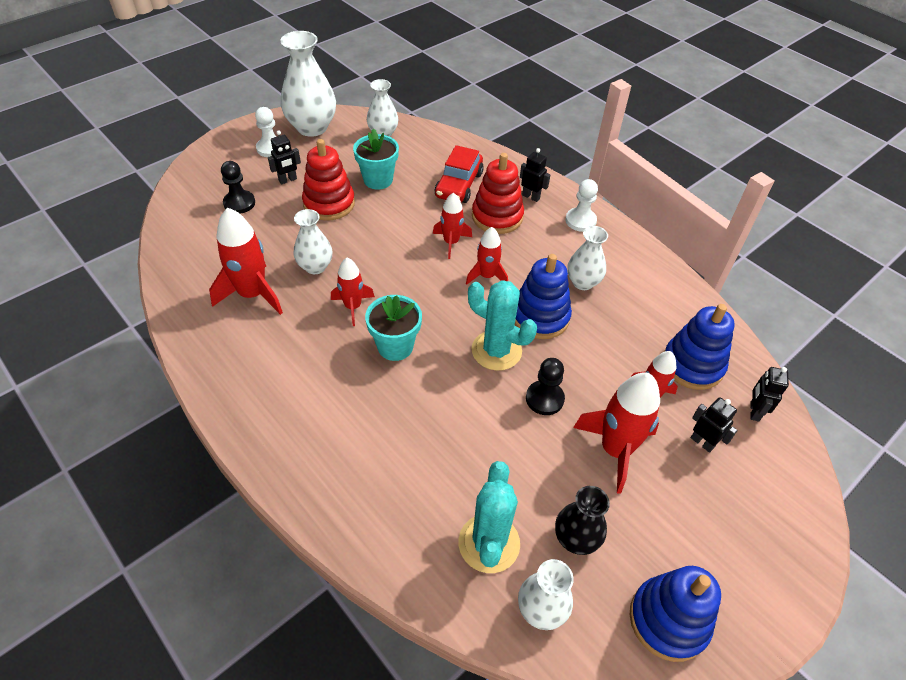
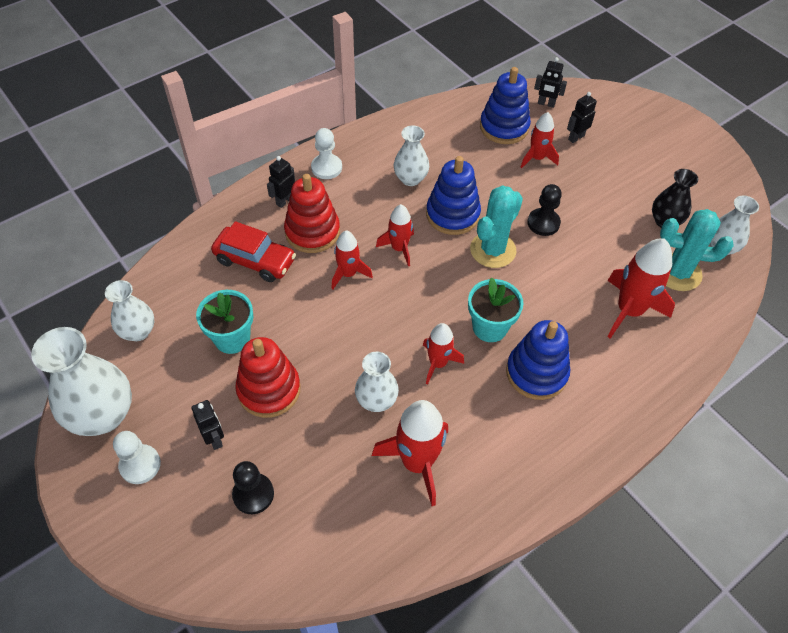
camera: 85 degrees left, 5 degrees up
(615, 450) = (588, 187): red rocket -> red rocket (629, 310)
(668, 620) = (713, 183): blue stacking toy -> blue stacking toy (536, 373)

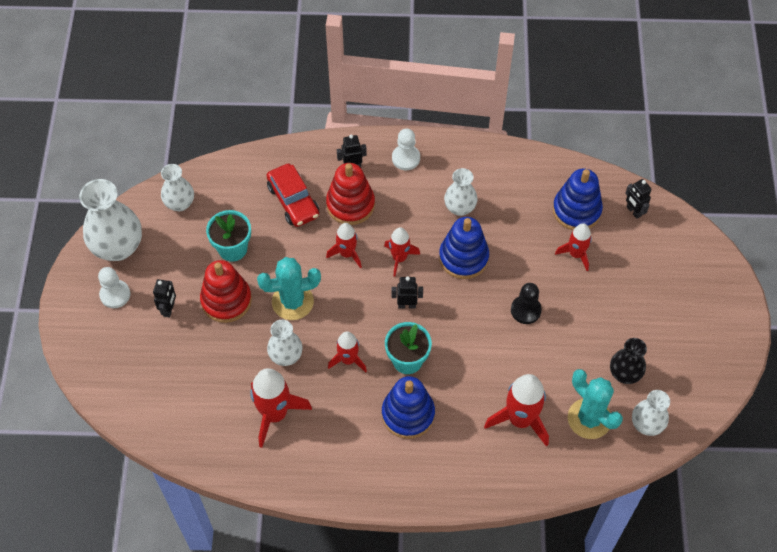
camera: 40 degrees right, 5 degrees up
(253, 494) = (163, 360): black pawn -> none
(493, 250) = (466, 305): turquoise cactus -> turquoise cactus (292, 302)
(576, 137) = (627, 257): black robot -> black robot (407, 305)

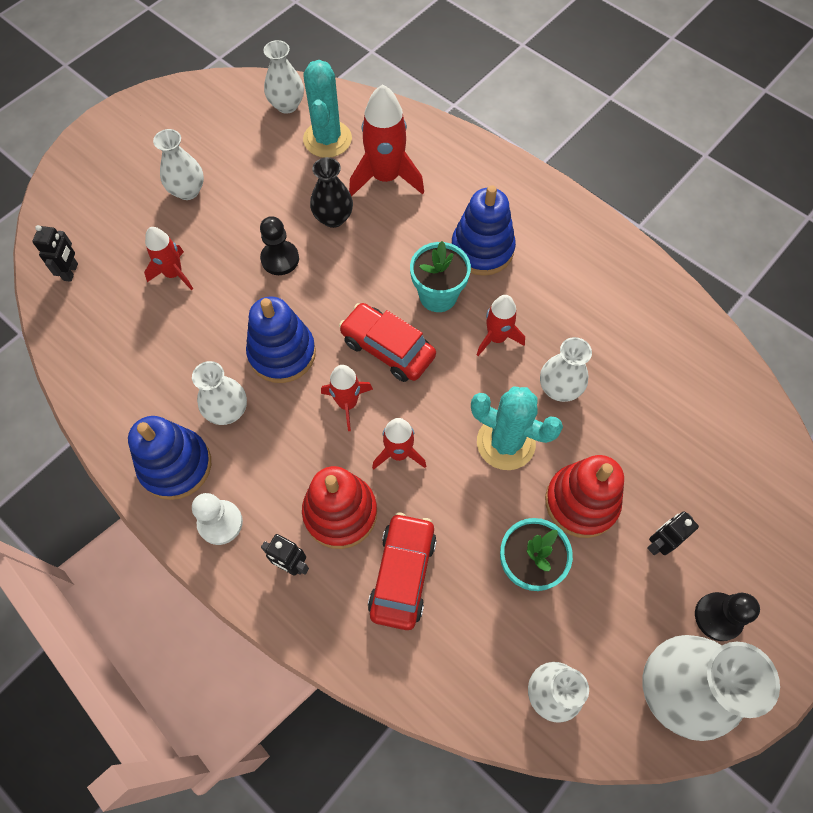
camera: 140 degrees left, 5 degrees up
(115, 295) = (718, 617): white pawn -> black pawn
(275, 414) = (614, 339): red rocket -> none
(407, 305) = (387, 348): black robot -> red car
(576, 210) = (119, 315): blue stacking toy -> blue stacking toy (176, 465)
(624, 374) = (258, 149): black vase -> black vase (333, 218)
(632, 310) = (188, 191): none -> white vase

